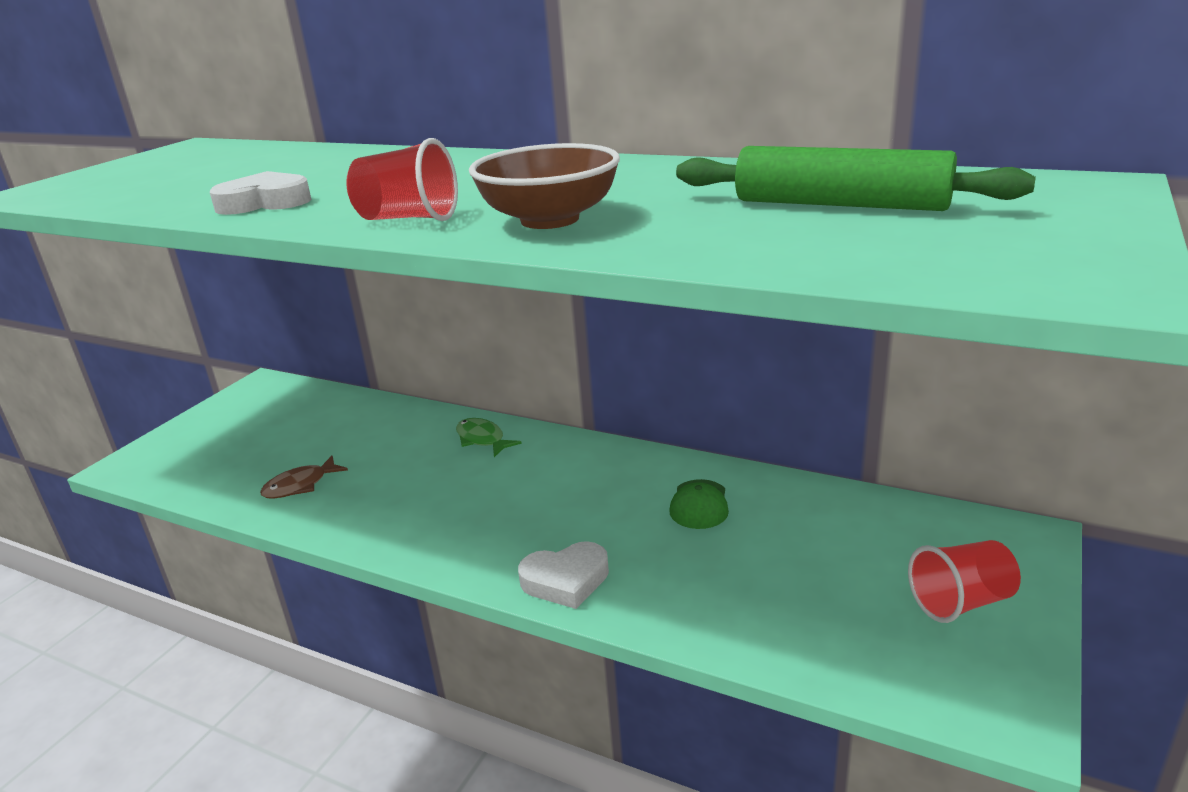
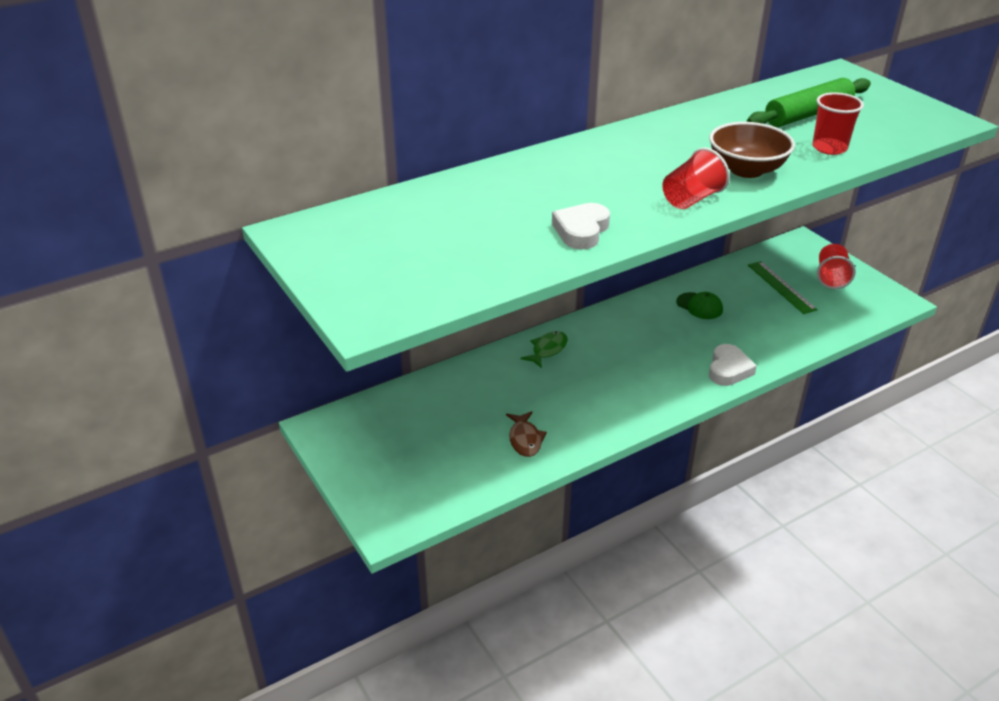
camera: 60 degrees left, 10 degrees up
(482, 439) = (547, 350): green fish -> green fish turned 135 degrees clockwise
(727, 239) = (829, 148): none -> red cup
(851, 558) = (781, 287): none -> green ruler

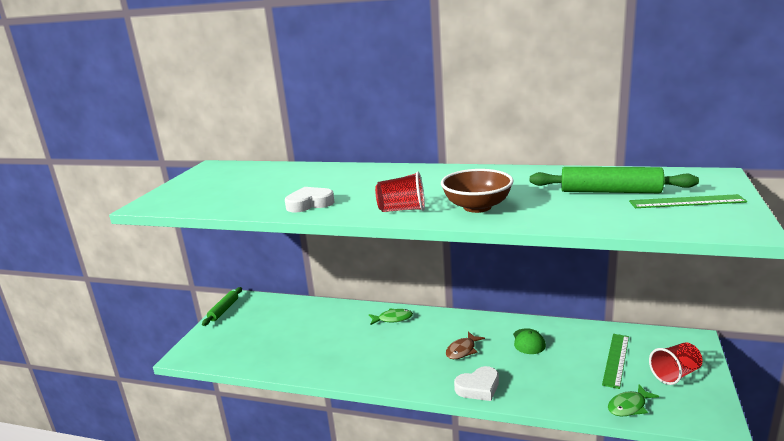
camera: 50 degrees right, 15 degrees down
(326, 451) = (224, 310): none -> green rolling pin
(525, 439) = (301, 355): brown fish -> brown fish (462, 350)
(829, 148) = (572, 213): red cup -> none
(841, 320) = (629, 406): none -> green fish
(875, 107) = (686, 202): none -> green ruler

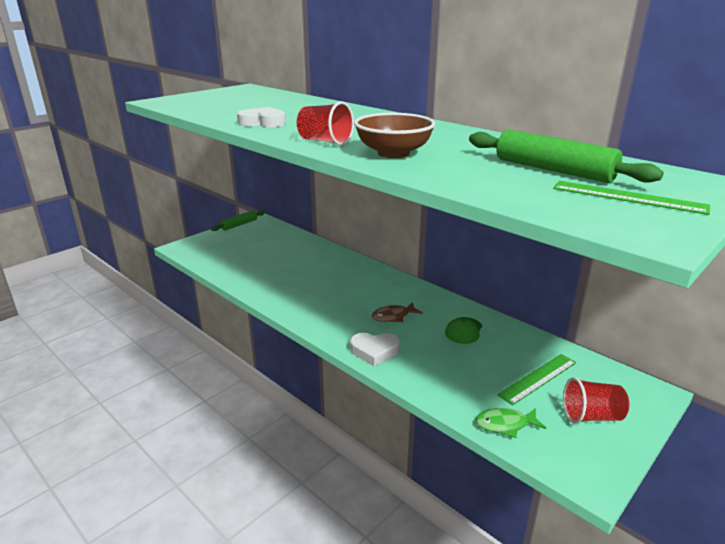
camera: 25 degrees right, 5 degrees up
(393, 319) = (360, 271): green fish -> none

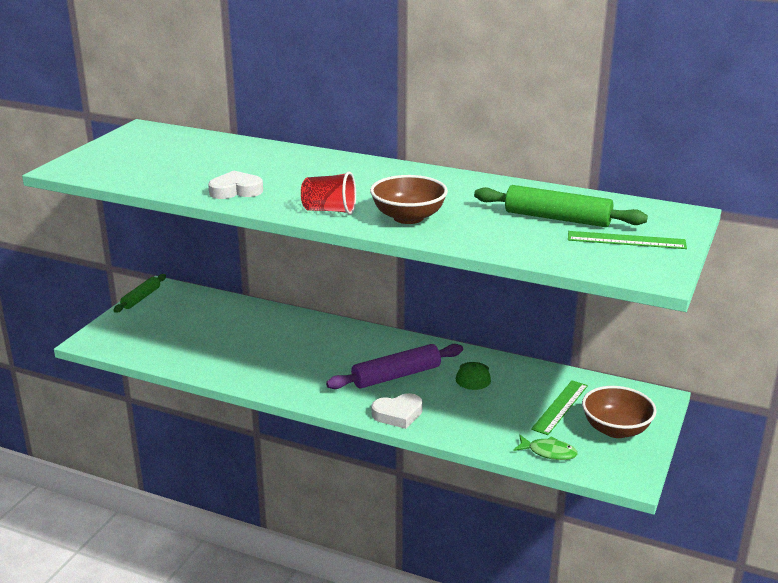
camera: 20 degrees left, 0 degrees up
(393, 316) = (396, 376): brown fish -> purple rolling pin
(505, 424) = (548, 452): green fish -> green fish turned 135 degrees counterclockwise
(591, 416) = (616, 429): red cup -> brown bowl

